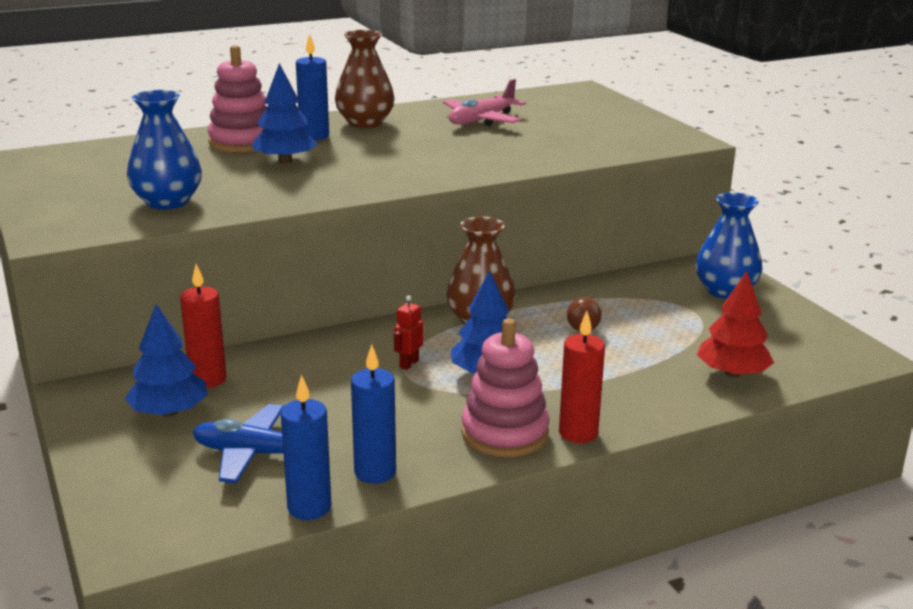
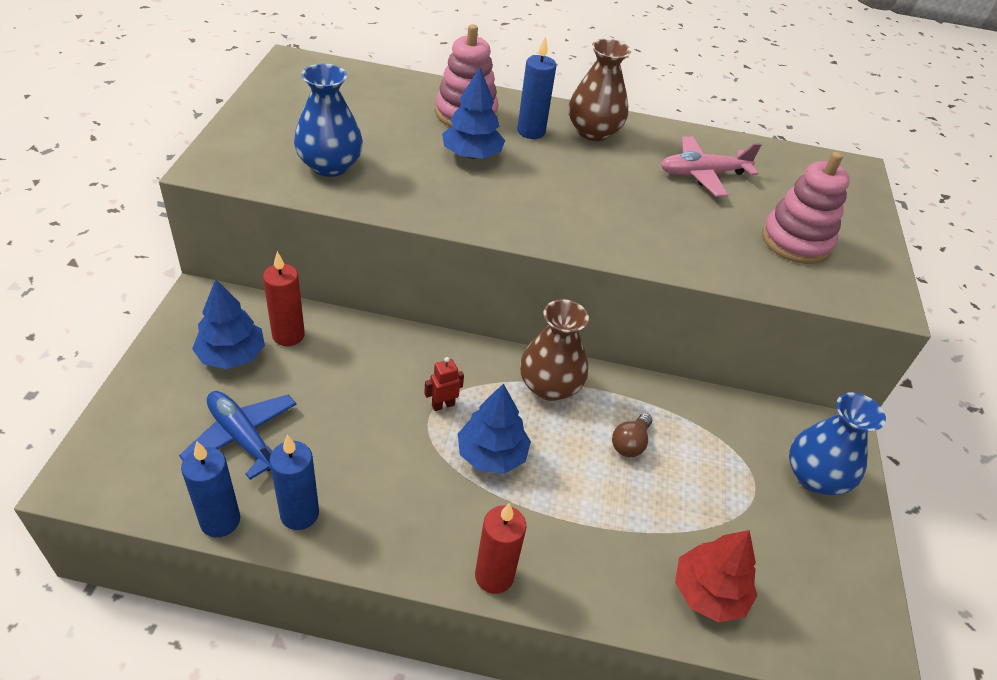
camera: 30 degrees right, 20 degrees up
(505, 433) = (436, 536): pink stacking toy -> pink stacking toy (796, 241)

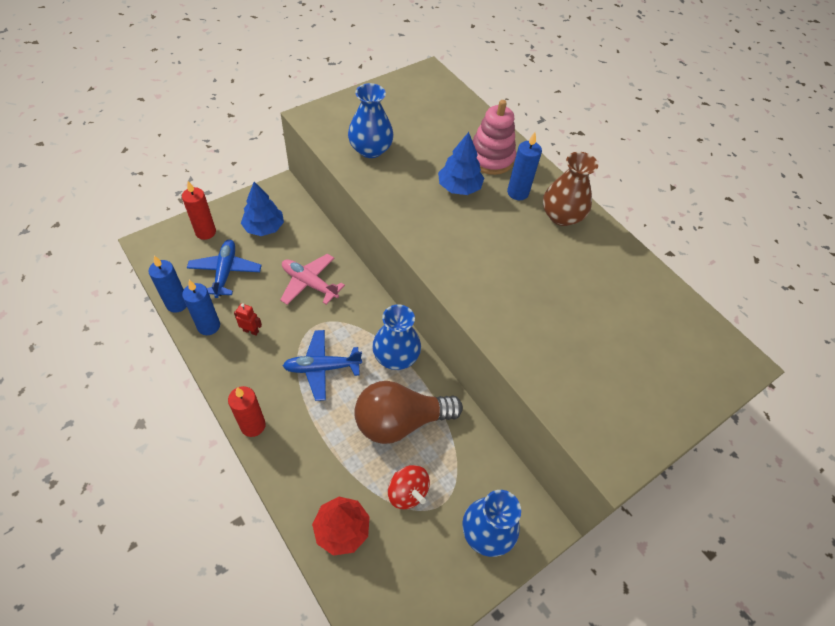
camera: 45 degrees right, 10 degrees up
(288, 335) = (299, 234): red candle -> red candle (205, 232)
(443, 405) = (329, 324): red robot -> red robot (251, 331)
(492, 454) = (322, 368): blue tree -> blue plane
(549, 386) = (396, 356): brown vase -> blue vase
(630, 443) = (400, 421): brown light bulb -> brown light bulb, size x2.37
(703, 174) = (602, 290): pink plane -> pink plane (309, 283)
(717, 503) = (407, 492): none -> red spinning top
(796, 241) = (605, 377): pink stacking toy -> none

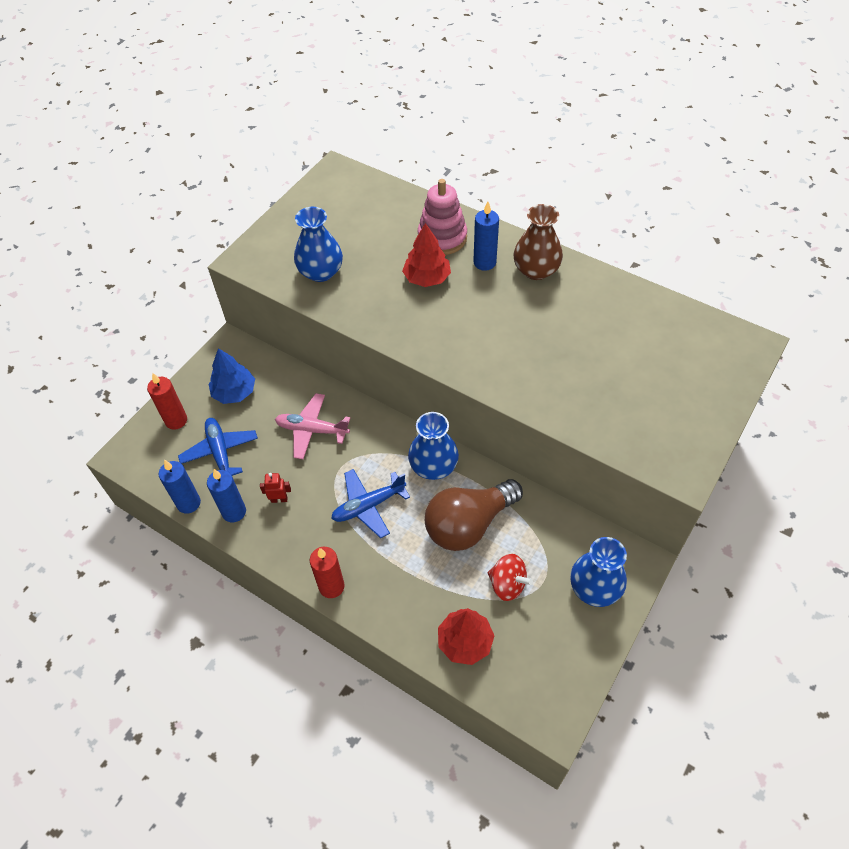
camera: 15 degrees left, 0 degrees up
(459, 187) = (427, 278): blue tree -> red tree

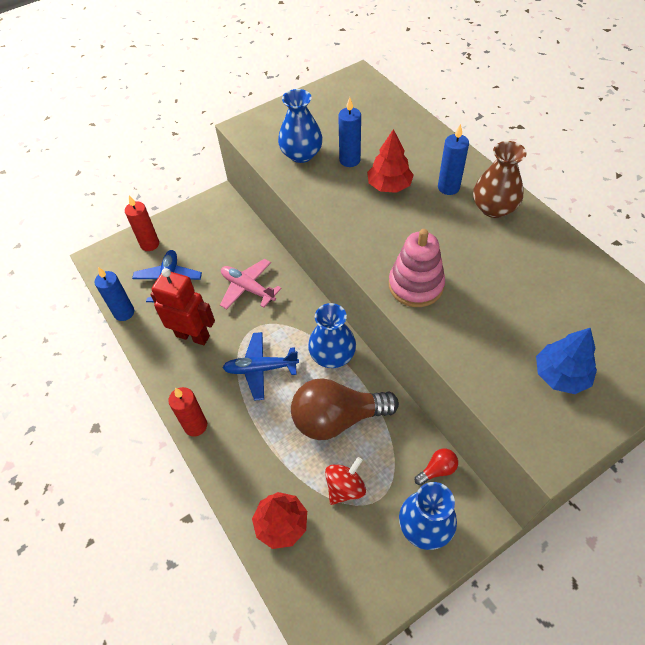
camera: 25 degrees right, 0 degrees up
(234, 392) = (204, 237): blue tree -> blue tree (561, 375)
(234, 512) = (153, 333): blue candle -> blue candle (349, 160)
(279, 499) = (193, 336): red robot -> red robot, size x2.29
(442, 238) = (421, 155): pink stacking toy -> pink stacking toy (415, 285)
(507, 584) = (345, 487): red spinning top -> red spinning top turned 105 degrees counterclockwise
(582, 534) = (437, 470): none -> red light bulb

